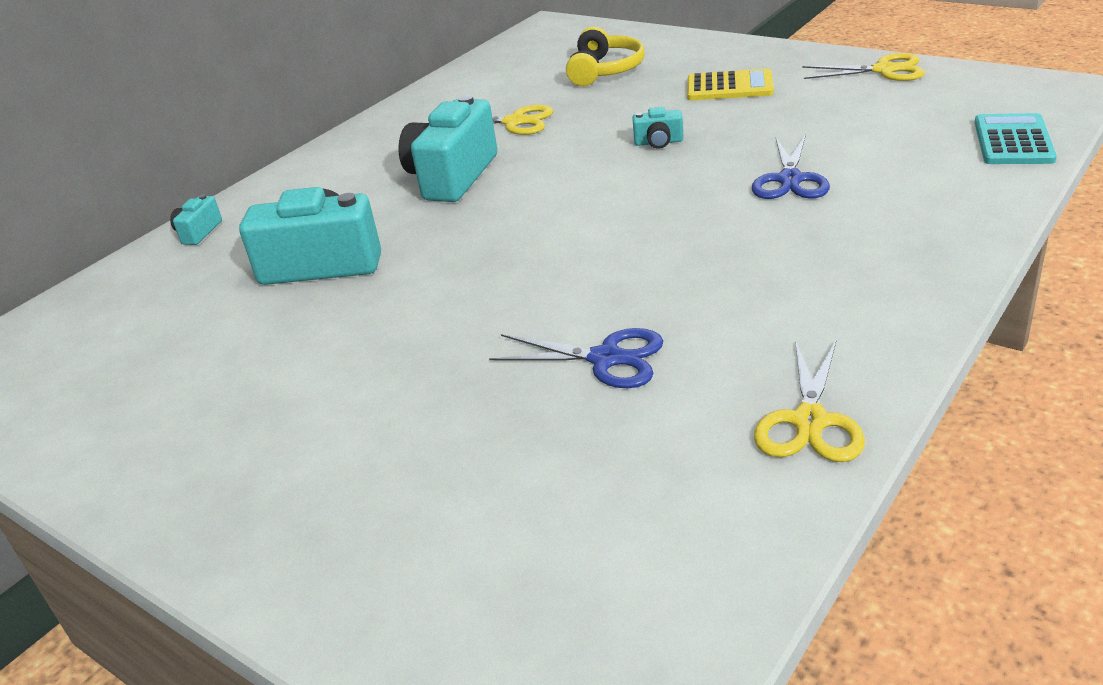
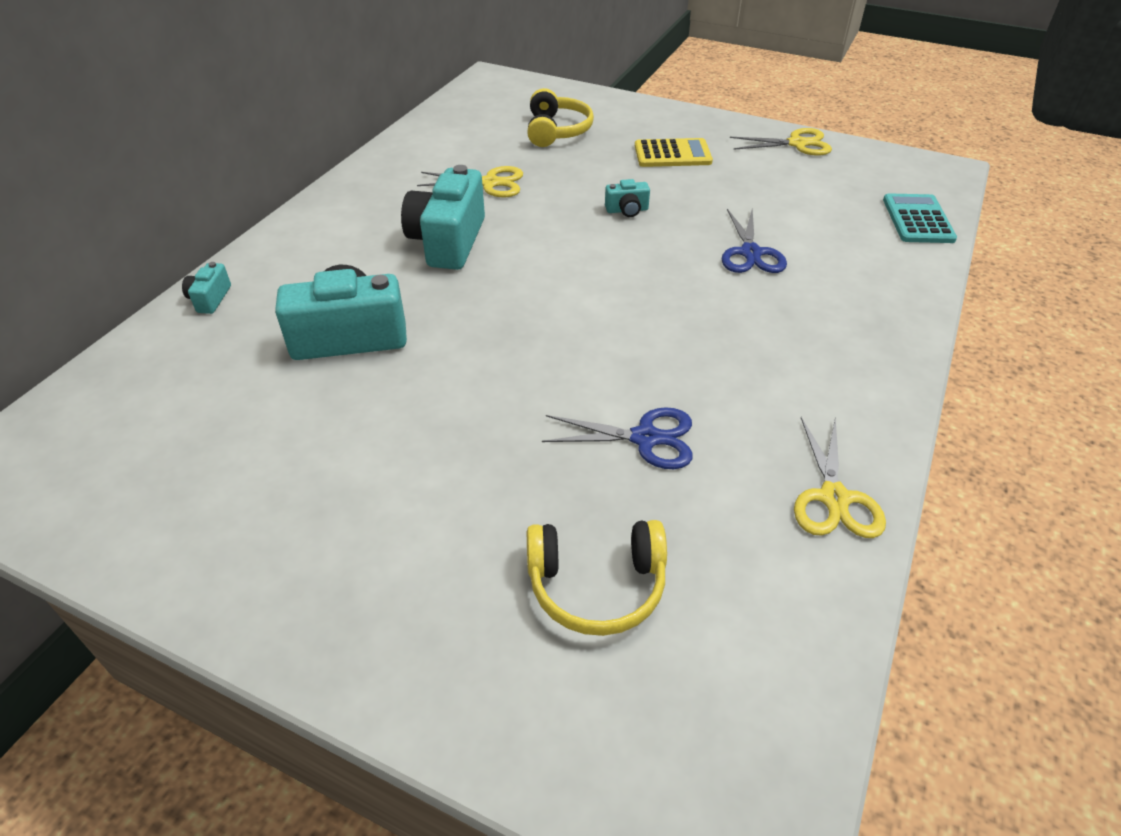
camera: 15 degrees left, 10 degrees up
(504, 496) = (596, 585): none -> yellow headphones

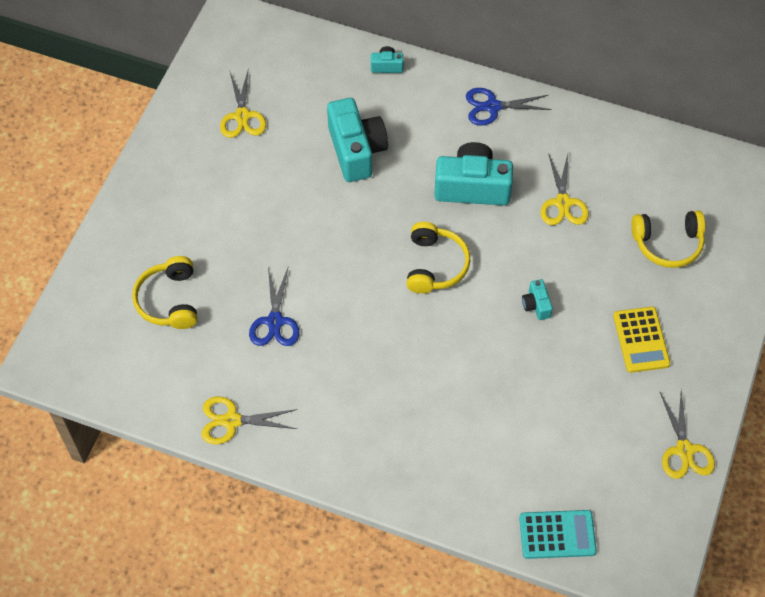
camera: 85 degrees right, 15 degrees up
(218, 466) = (242, 116): none -> yellow scissors
(562, 278) = (435, 265): none -> yellow headphones
(750, 253) = (485, 394): blue scissors -> blue scissors (492, 107)

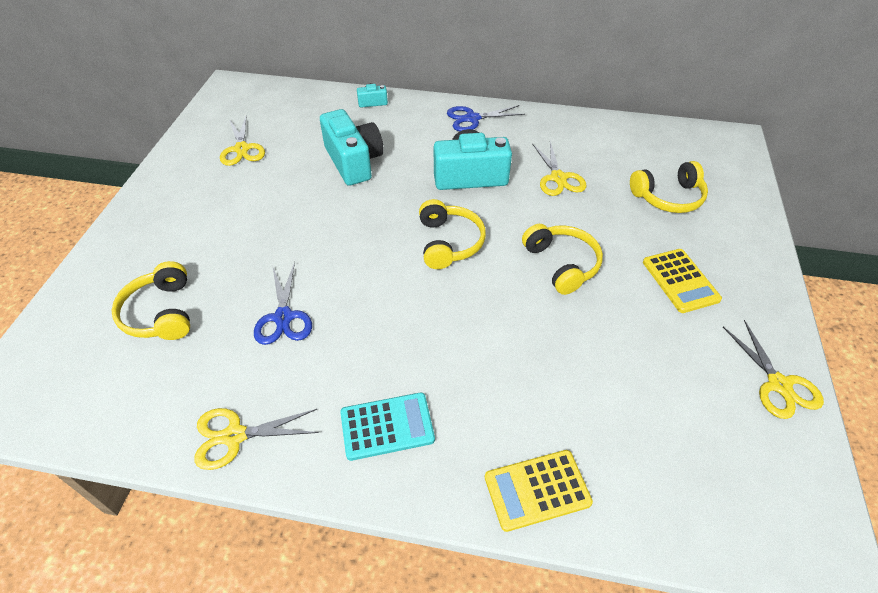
camera: 10 degrees left, 10 degrees down
(457, 499) = (537, 490): none -> yellow calculator
(536, 305) = (562, 264): turquoise camera -> yellow headphones
(557, 534) = (676, 515): turquoise calculator -> turquoise calculator (387, 426)

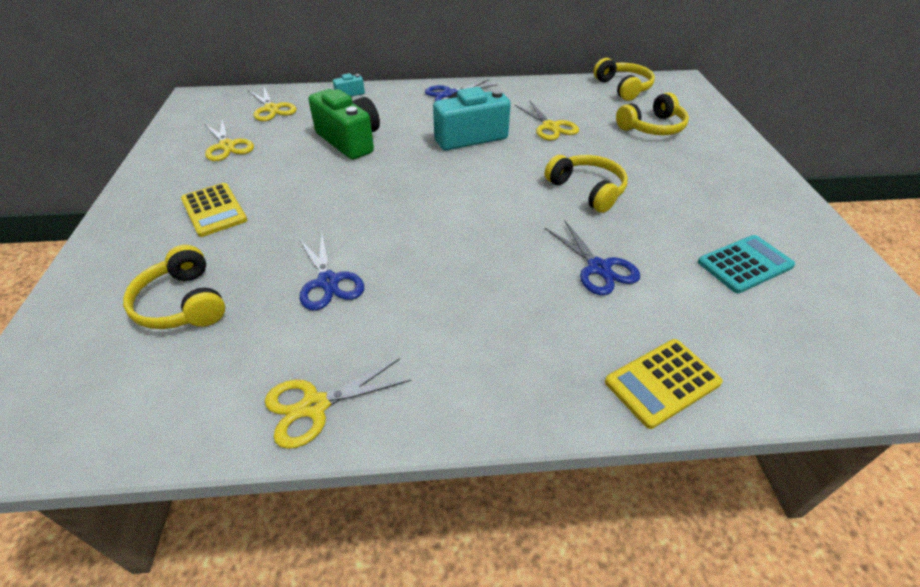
camera: 15 degrees left, 5 degrees down
(354, 162) = (350, 141): turquoise camera -> green camera
(387, 426) = (483, 359): turquoise calculator -> turquoise calculator (745, 264)
(449, 242) = (473, 190): yellow headphones -> yellow headphones (623, 88)
(533, 356) = (598, 268): none -> blue scissors
(680, 281) = (696, 186): yellow calculator -> yellow calculator (214, 210)
(778, 384) = (823, 248): yellow scissors -> yellow scissors (272, 109)

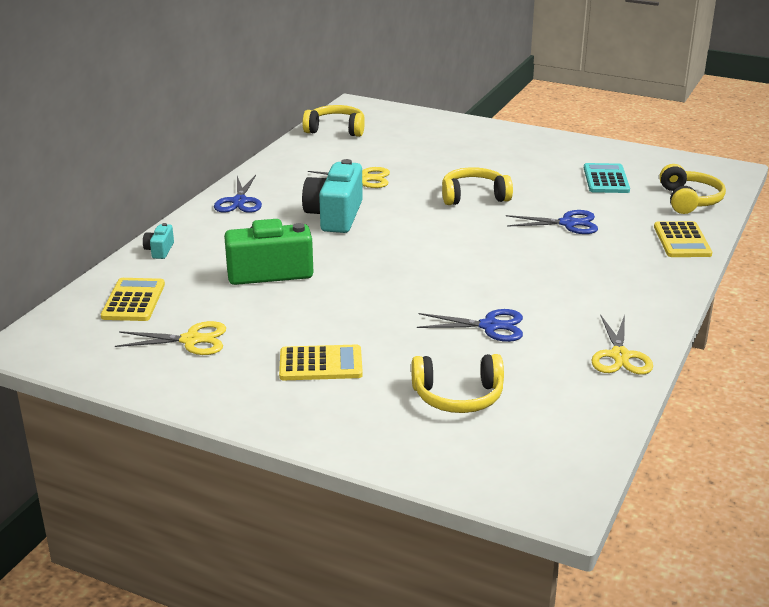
camera: 60 degrees left, 15 degrees down
(272, 109) = (133, 300): yellow scissors -> yellow calculator
(652, 127) = (415, 143): yellow headphones -> yellow headphones (689, 200)

